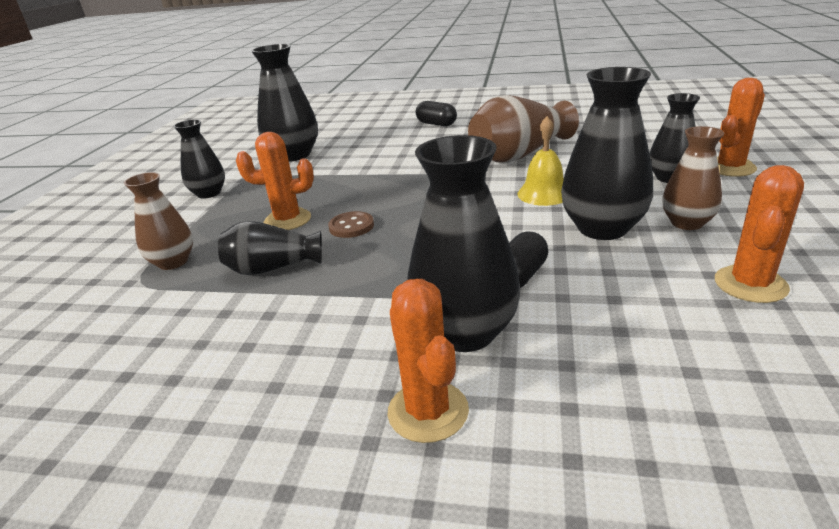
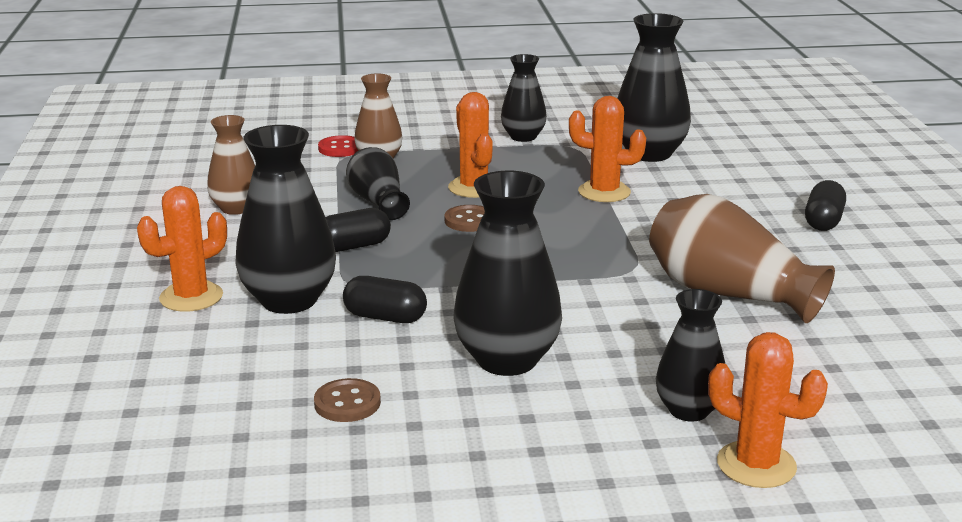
camera: 70 degrees right, 5 degrees down
(115, 283) = (340, 148): none -> red button
(363, 287) = (353, 246): none -> black capsule
(544, 193) = (594, 319): yellow bell -> none
(679, 305) = (347, 403): none -> brown button
(686, 223) = (539, 416): brown vase -> brown vase (236, 208)
(750, 284) = (395, 447): orange cactus -> orange cactus (604, 192)

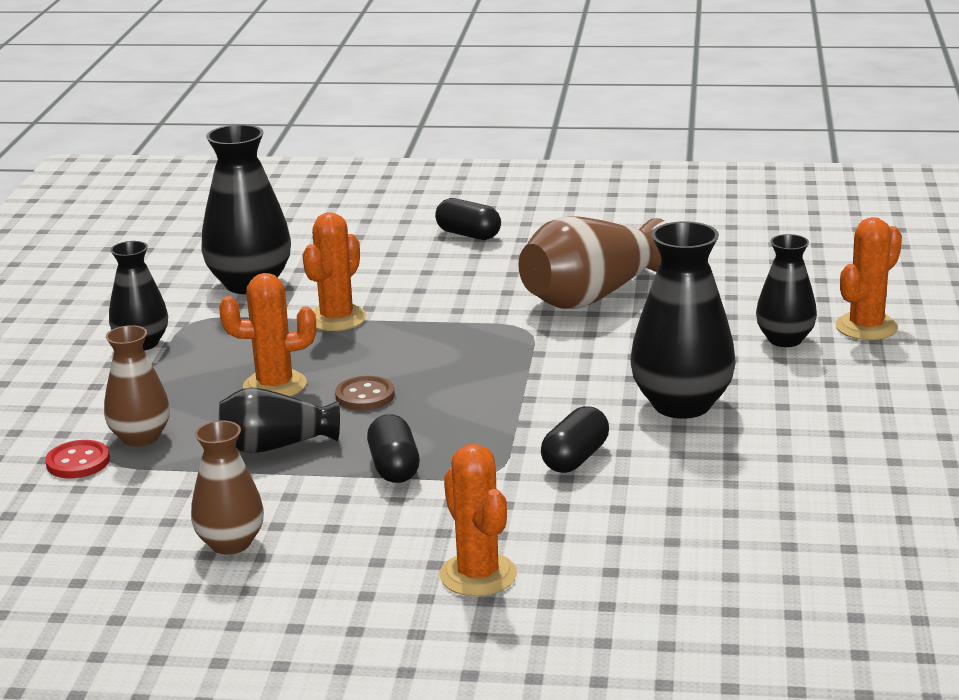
camera: 75 degrees left, 0 degrees up
(289, 300) = (513, 512): black vase -> none
(347, 403) = (741, 487): brown button -> none

